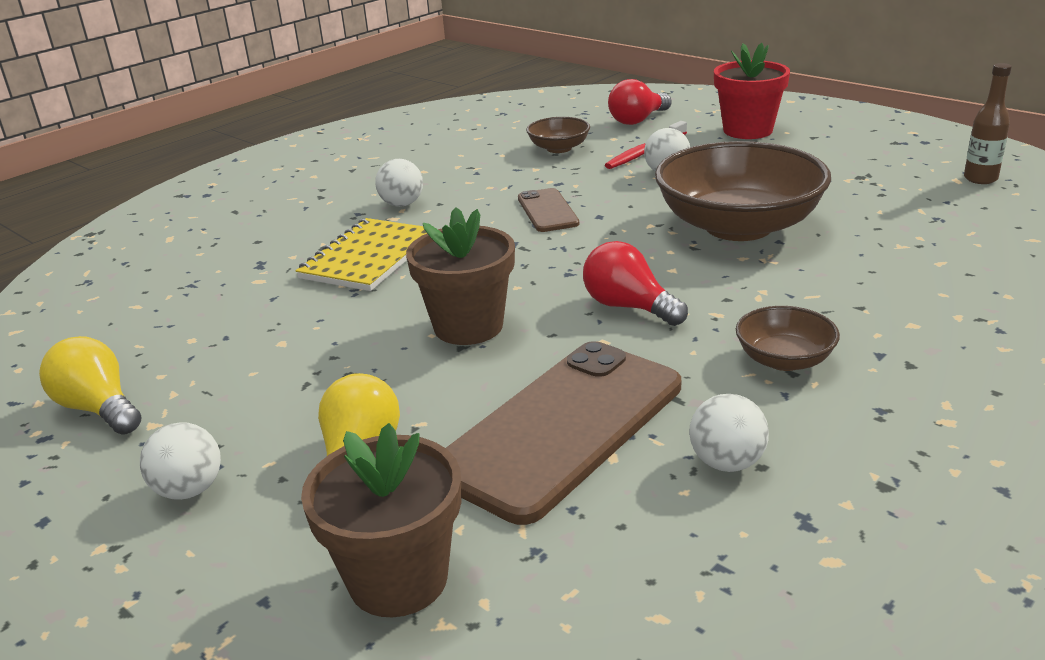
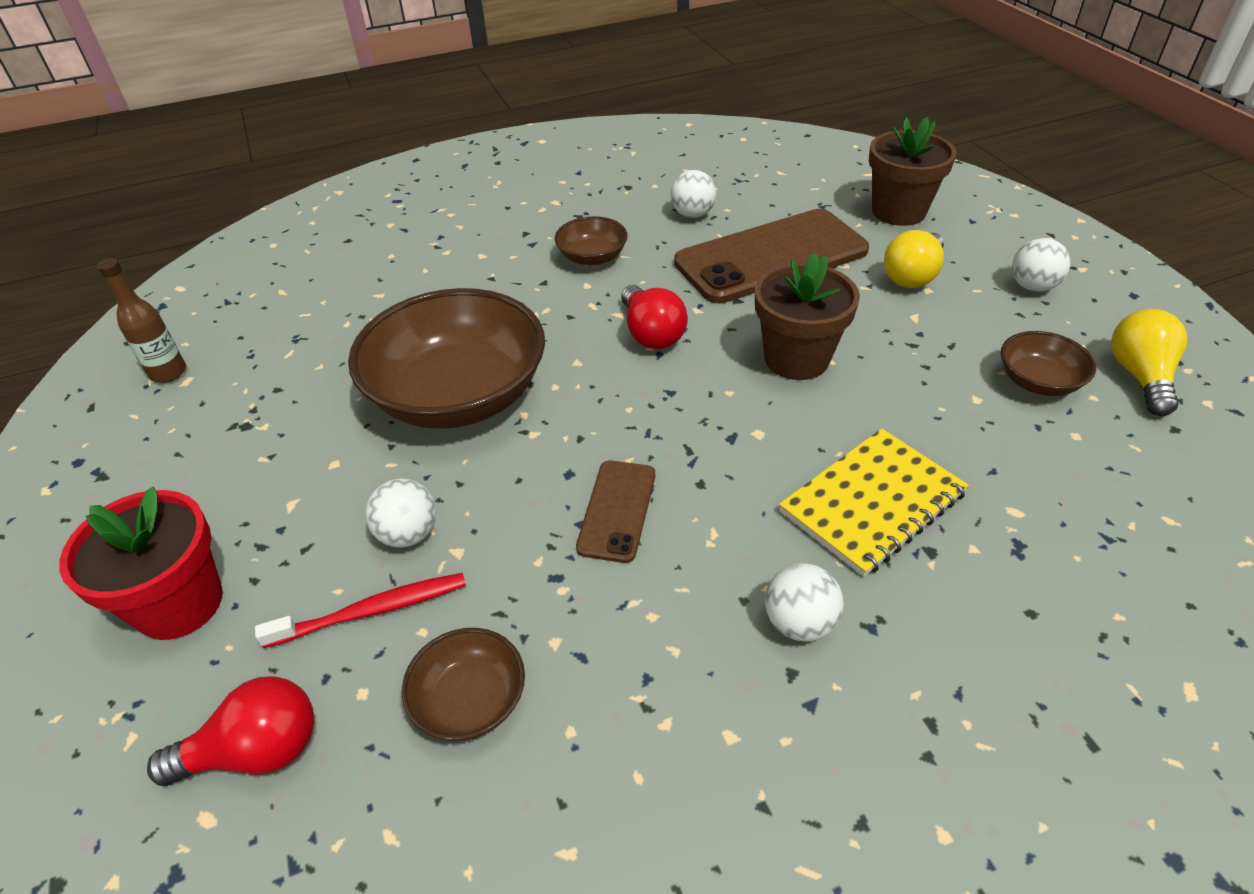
camera: 155 degrees left, 15 degrees up
(99, 409) = (1139, 376): yellow light bulb -> yellow light bulb turned 150 degrees counterclockwise
(215, 373) = (1038, 381): none -> brown bowl

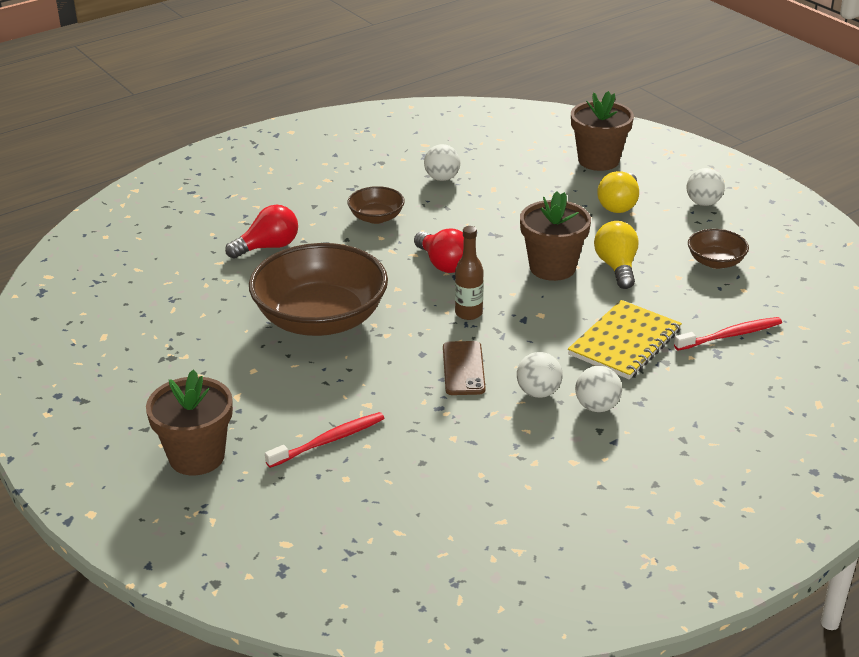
camera: 15 degrees left, 10 degrees down
(168, 373) = (85, 333): brown bottle -> brown bottle (468, 313)
(180, 604) = (197, 457): red flower pot -> brown flower pot
(256, 751) = (296, 512): red light bulb -> red light bulb (268, 247)
(408, 534) = (330, 400): white ball -> white ball (538, 392)
(470, 700) = (414, 471): brown bowl -> none
(771, 257) = (513, 203): brown phone -> none
(1045, 517) = (730, 335): none -> red toothbrush
(1139, 376) = (779, 251): yellow light bulb -> yellow light bulb (617, 267)

